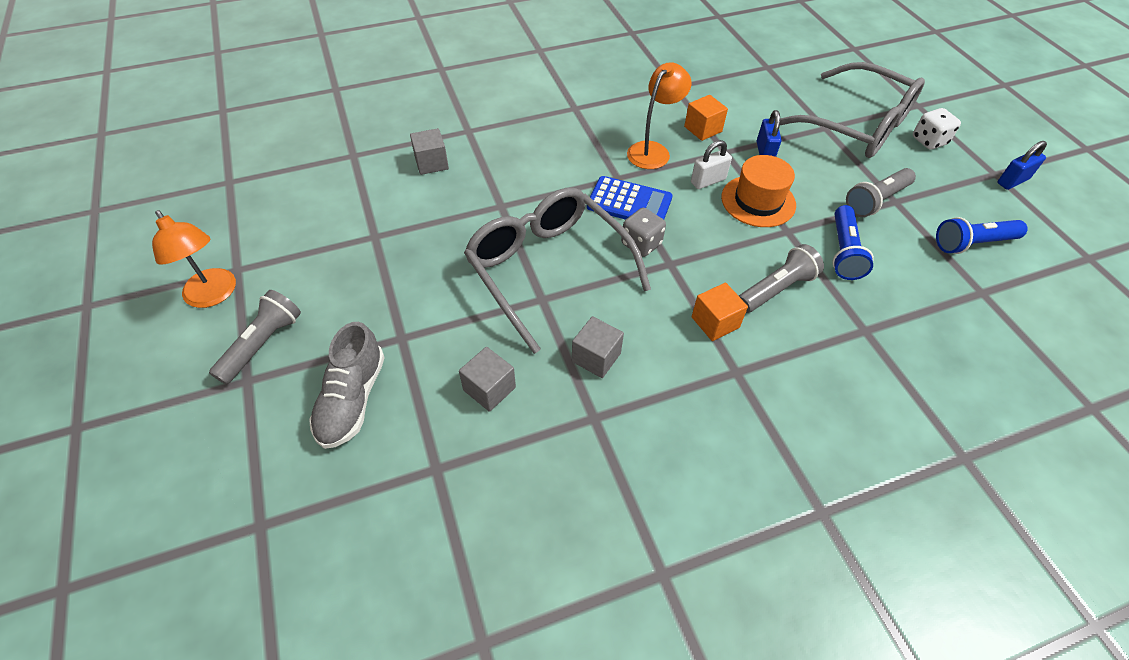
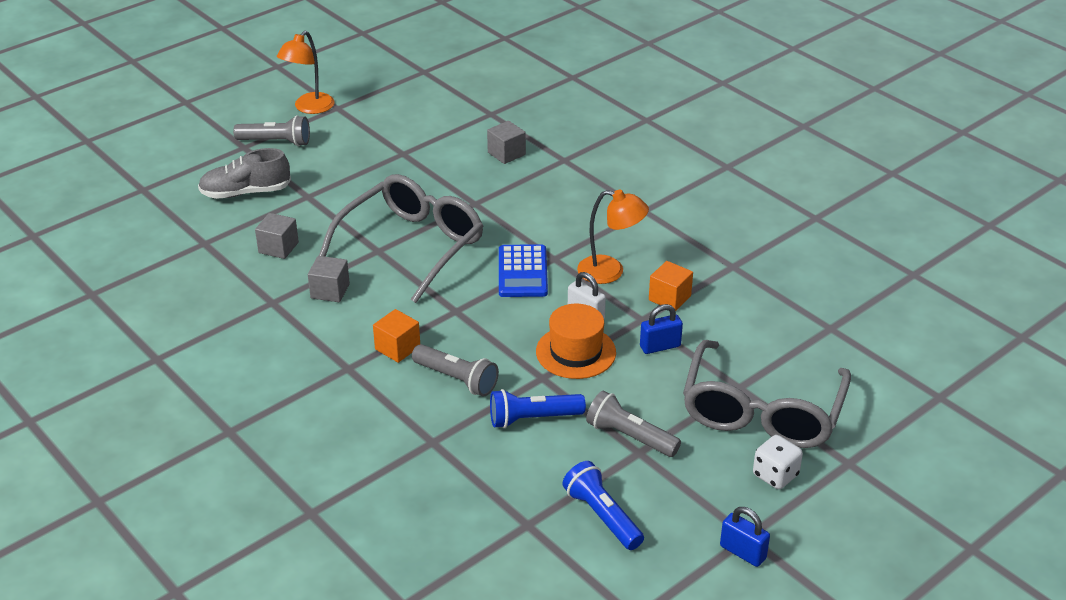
camera: 70 degrees right, 15 degrees down
(641, 244) = (471, 289): grey dice -> none

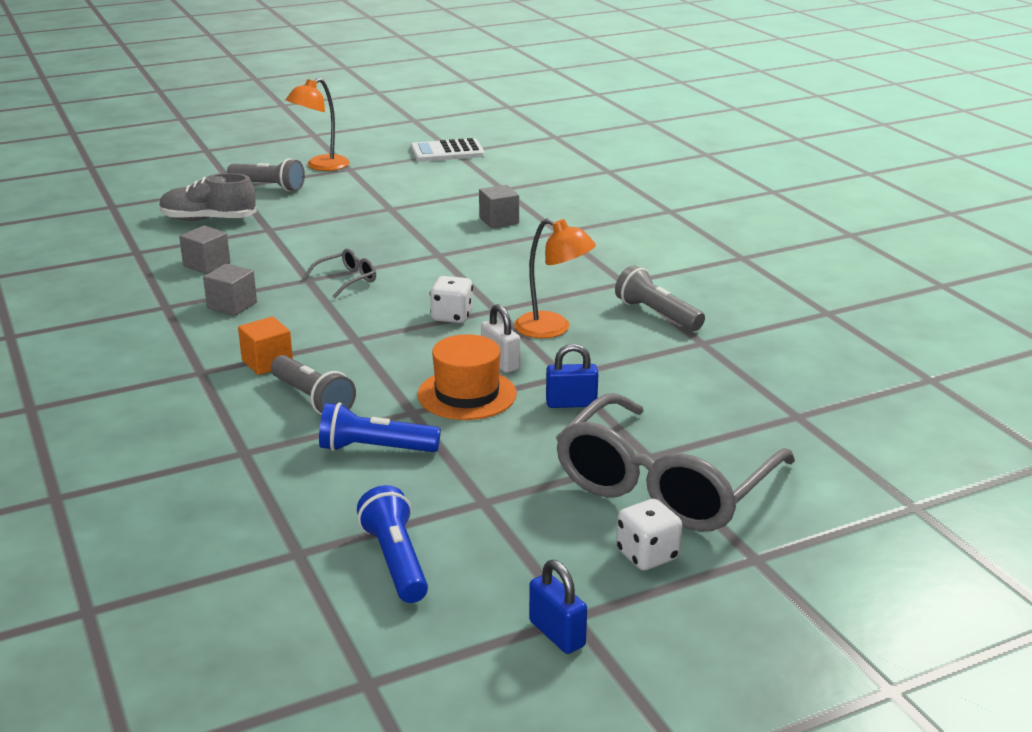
camera: 15 degrees right, 10 degrees down
(412, 246) = (347, 280): grey glasses -> grey glasses, size x0.41
(416, 72) = (447, 152): none -> white calculator
(522, 272) = (452, 316): blue calculator -> white dice
(630, 436) = (481, 485): grey flashlight -> grey flashlight (657, 314)
(669, 298) = (609, 361): orange cube -> none

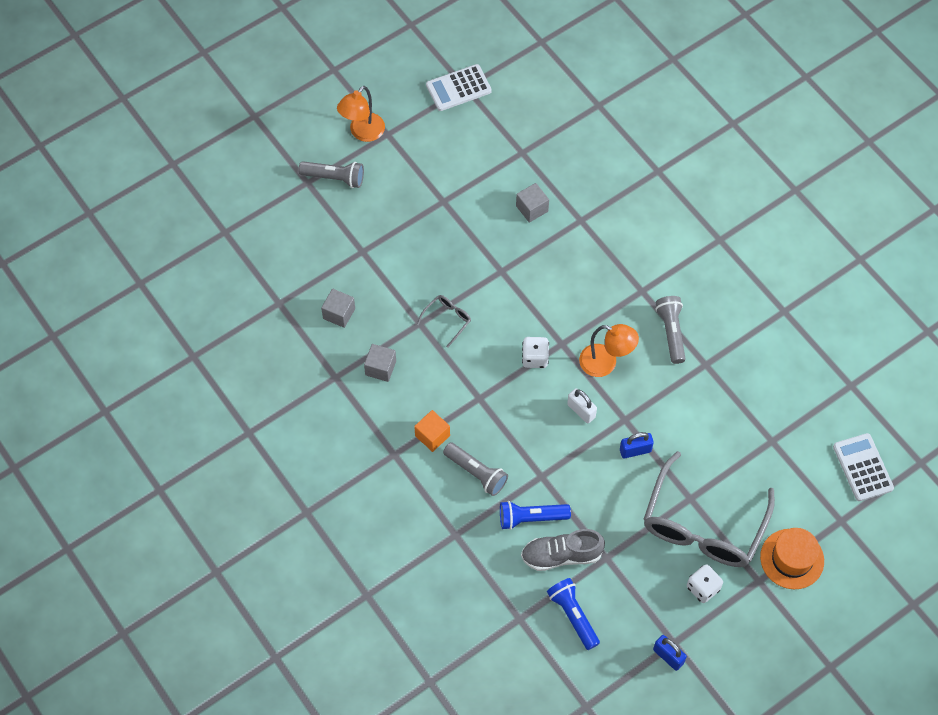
camera: 10 degrees left, 35 degrees up
(208, 219) = (310, 243): grey shoe -> grey shoe (561, 555)
(467, 394) = (569, 451): orange hat -> orange hat (792, 559)
(657, 314) = (671, 332): grey flashlight -> grey flashlight turned 45 degrees clockwise
(953, 455) = (863, 467): none -> white calculator

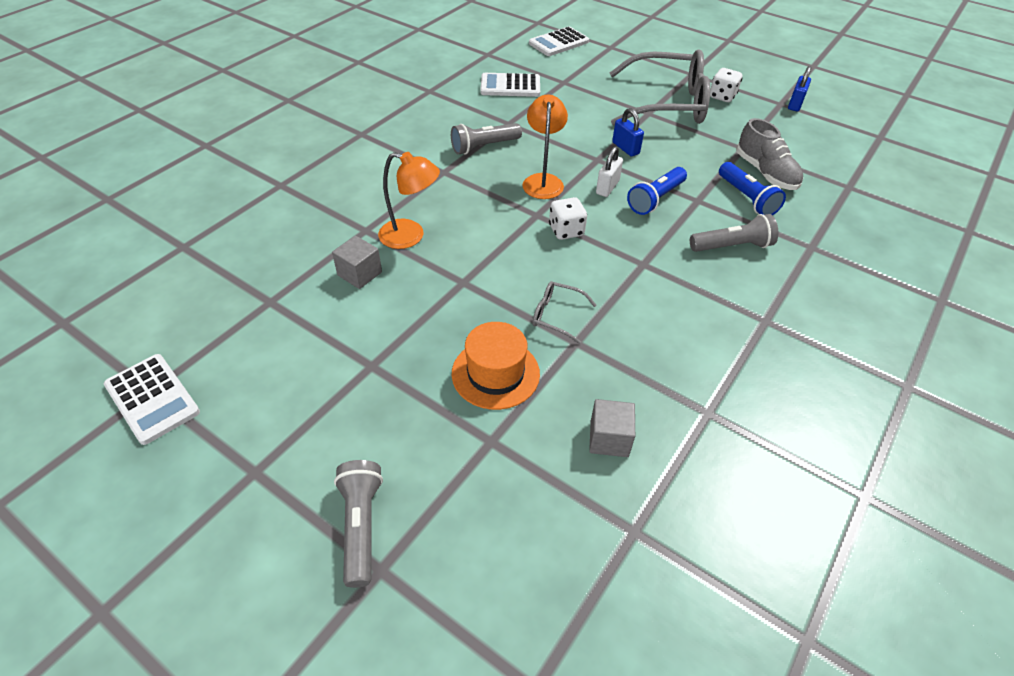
camera: 110 degrees left, 15 degrees down
(363, 133) = (255, 511): orange lamp -> orange lamp (410, 236)
(380, 368) = (663, 365): grey cube -> none
(432, 436) = (717, 292): orange cube -> none
(476, 473) = (732, 246): grey flashlight -> grey flashlight turned 60 degrees clockwise
(573, 615) = (813, 156): blue flashlight -> blue flashlight (655, 199)
(775, 387) = (510, 86): none -> white calculator
(792, 559) = (660, 62): orange hat -> orange hat (495, 373)

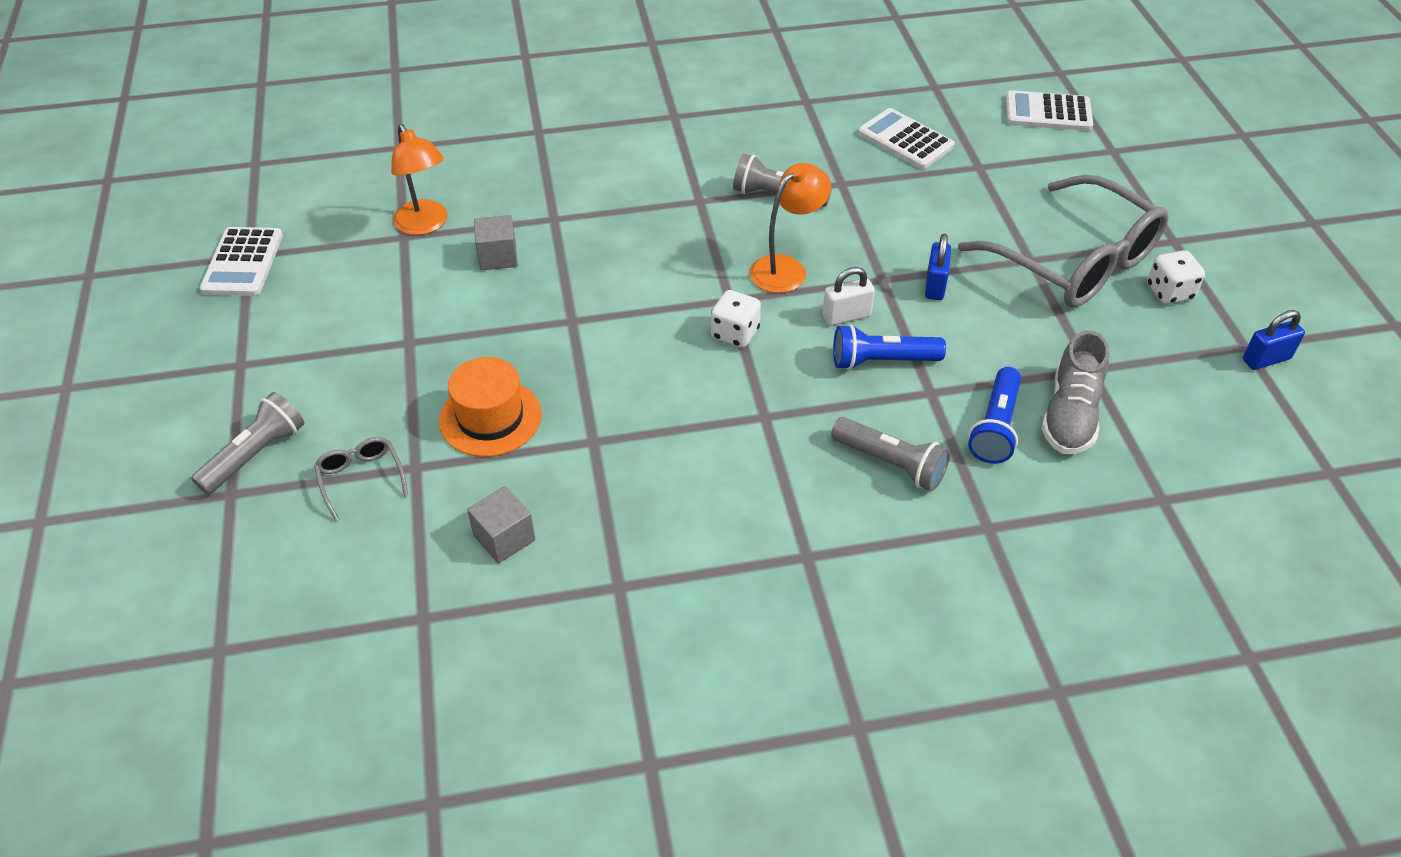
camera: 45 degrees right, 0 degrees up
(410, 236) = (584, 248): orange lamp -> orange lamp (425, 225)
(556, 315) = (609, 406): grey glasses -> grey glasses (361, 478)

